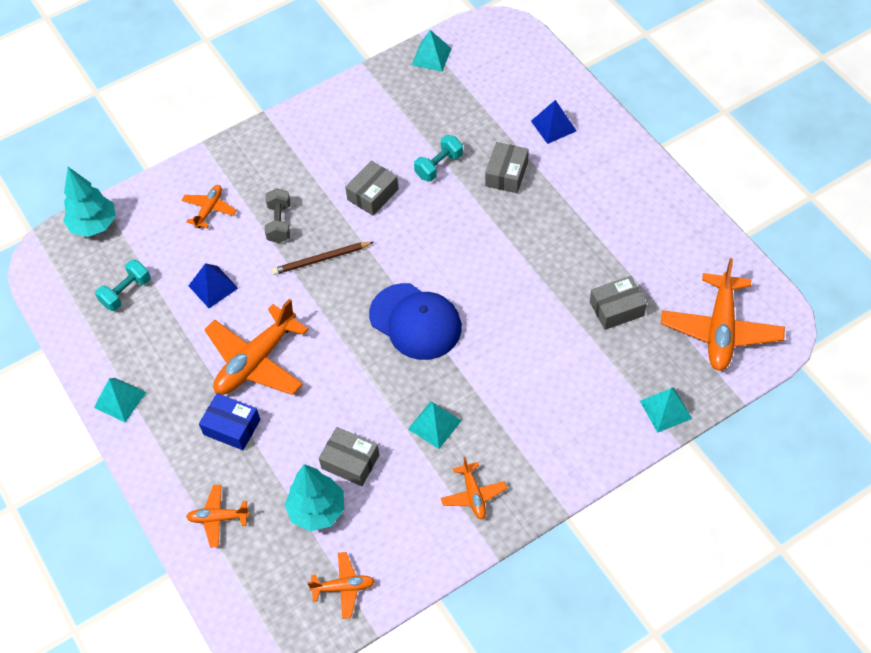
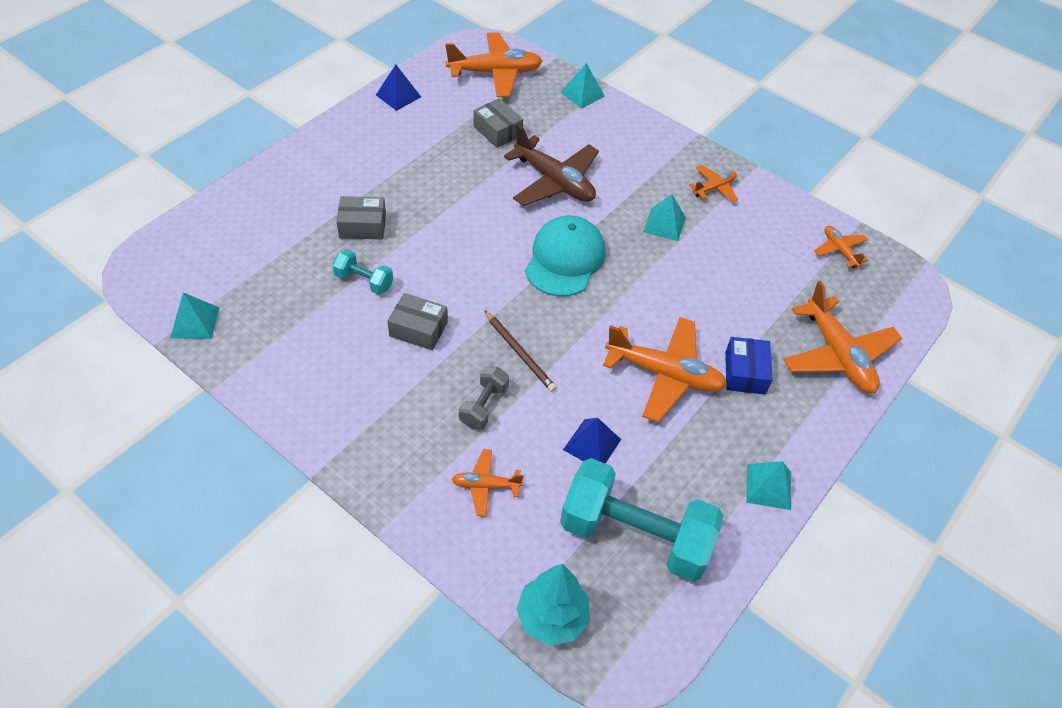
camera: 115 degrees left, 5 degrees down
(126, 292) = (635, 535): turquoise dumbbell -> turquoise dumbbell, size x2.16
(218, 518) = (837, 355): orange plane -> orange plane, size x1.94
(279, 223) = (484, 406): grey dumbbell -> grey dumbbell turned 45 degrees counterclockwise
(317, 510) = (787, 284): turquoise tree -> none
(350, 462) = (730, 273): grey box -> none
(415, 322) = (565, 259): blue cap -> turquoise cap
(524, 341) = (554, 182): none -> brown plane
(553, 126) = (289, 201): blue pyramid -> blue pyramid (398, 96)

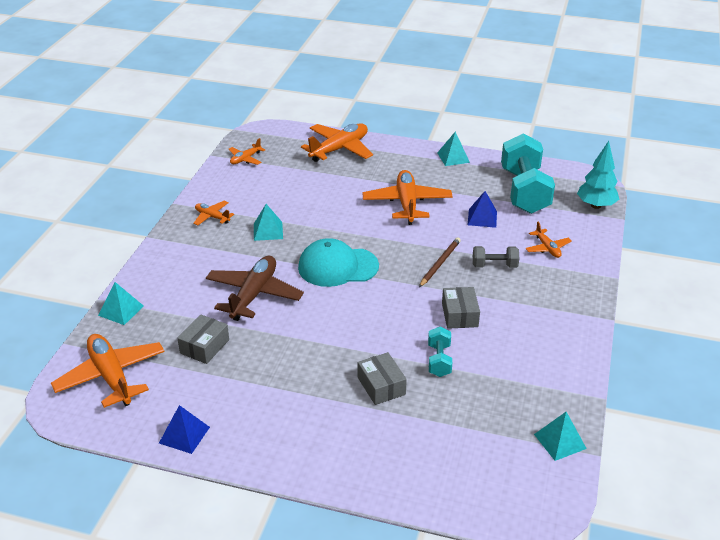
camera: 110 degrees left, 15 degrees down
(745, 373) = (380, 176): blue box -> none

